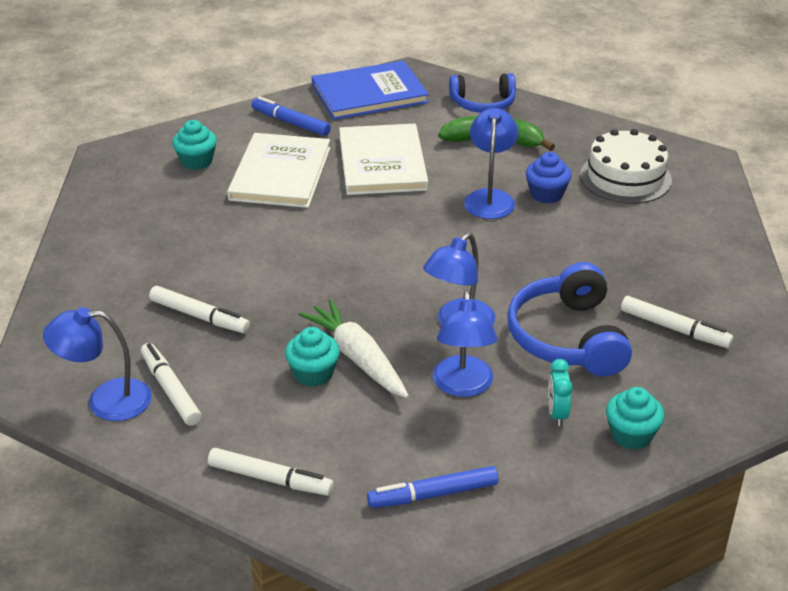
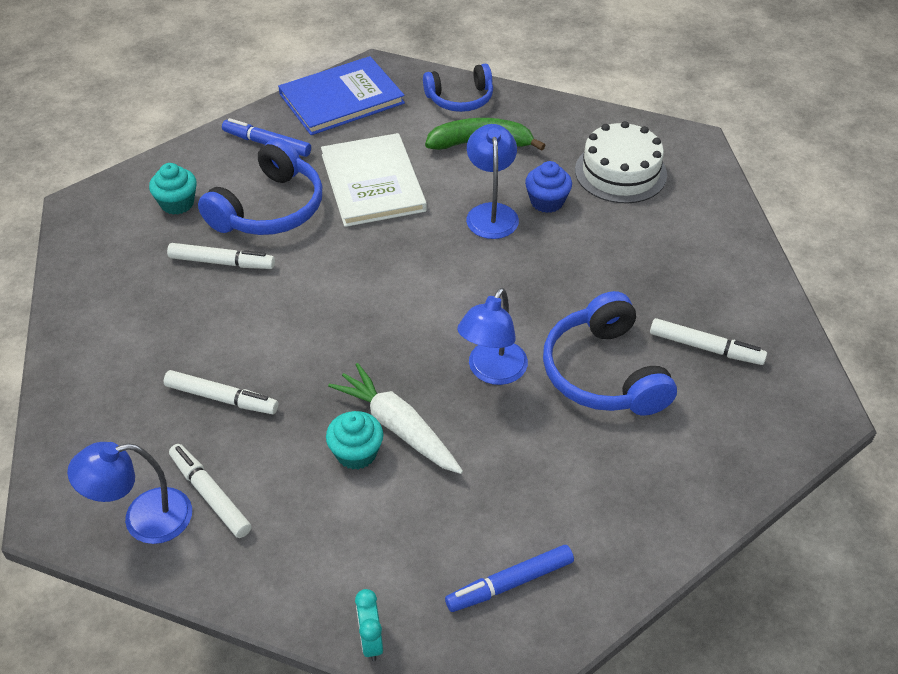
camera: 10 degrees left, 10 degrees up
(270, 479) = (339, 590): white marker -> white marker (222, 262)
(280, 173) = (269, 208): white book -> blue headphones
(463, 386) = (512, 446): blue lamp -> none
(557, 414) = (612, 466): turquoise clock -> turquoise clock (371, 641)
(631, 435) = (690, 481): turquoise cupcake -> none

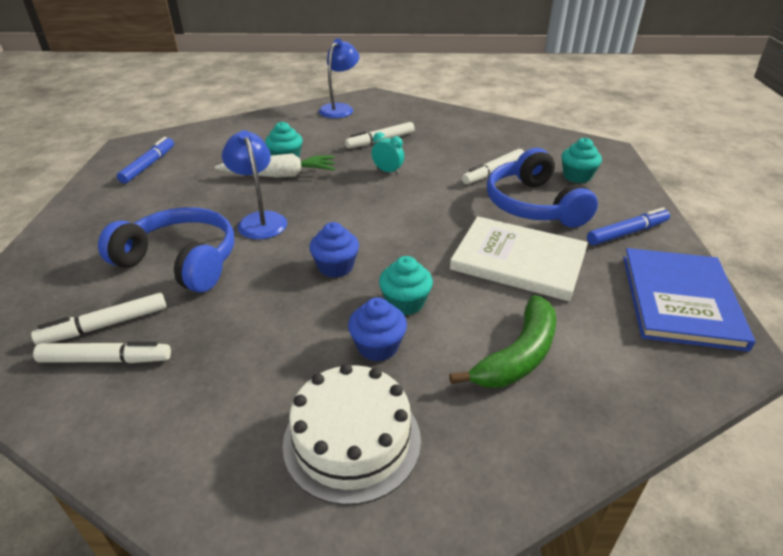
camera: 130 degrees right, 10 degrees down
(210, 495) = (327, 122): white marker -> white marker (106, 359)
(371, 641) = (196, 129): turquoise clock -> turquoise clock (387, 171)
(460, 98) = (622, 388): blue headphones -> none
(491, 213) = (405, 303): blue lamp -> turquoise cupcake
(496, 273) = (335, 267): none -> blue cupcake

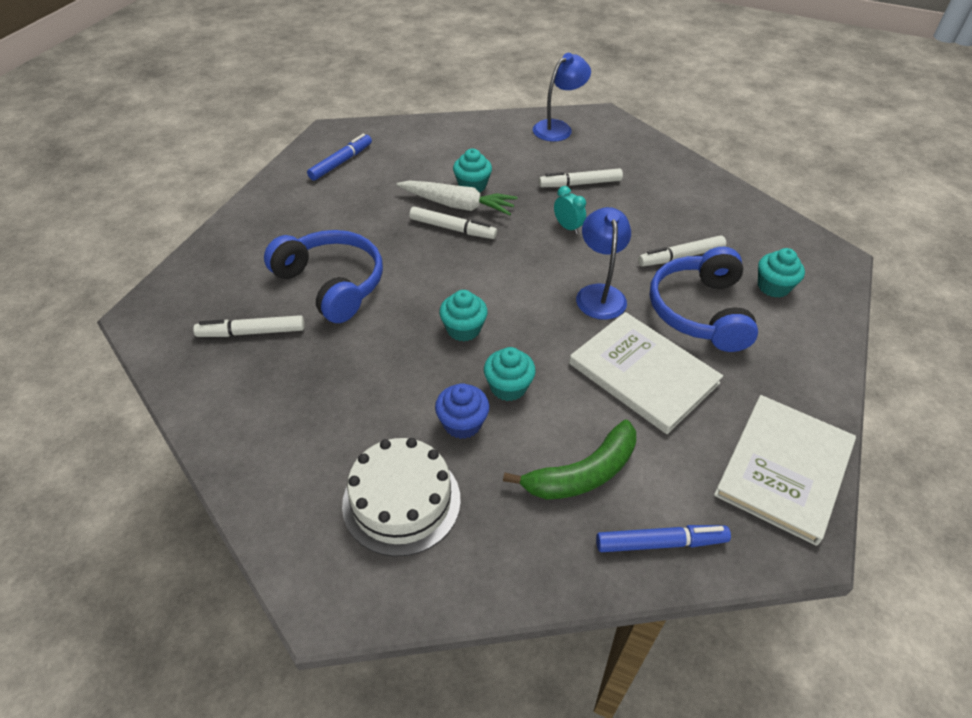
camera: 20 degrees right, 10 degrees up
(106, 359) = (243, 365): white marker -> white marker (452, 228)
(260, 220) = (417, 256): blue lamp -> blue lamp (599, 294)
(335, 267) = (463, 329): blue cupcake -> turquoise cupcake
(627, 233) = (782, 374): blue marker -> blue marker (660, 542)
(680, 300) = (784, 469): blue book -> white book

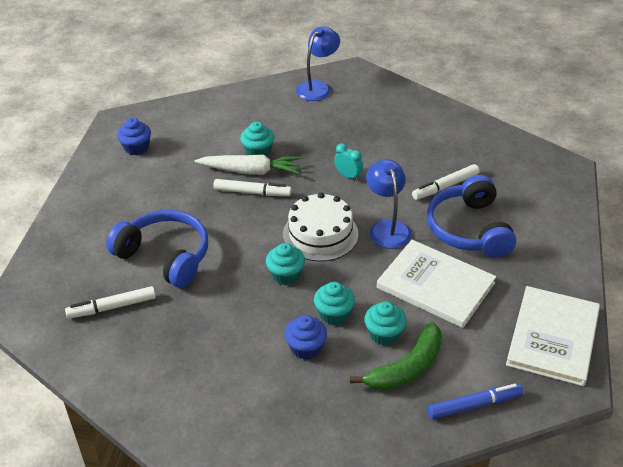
camera: 10 degrees left, 5 degrees down
(341, 162) = (136, 148): blue marker -> blue cupcake
(401, 501) = (276, 412): white cake -> white cake (320, 234)
(580, 184) = (349, 136): white marker -> none
(773, 287) = (522, 199): turquoise cupcake -> turquoise cupcake (384, 334)

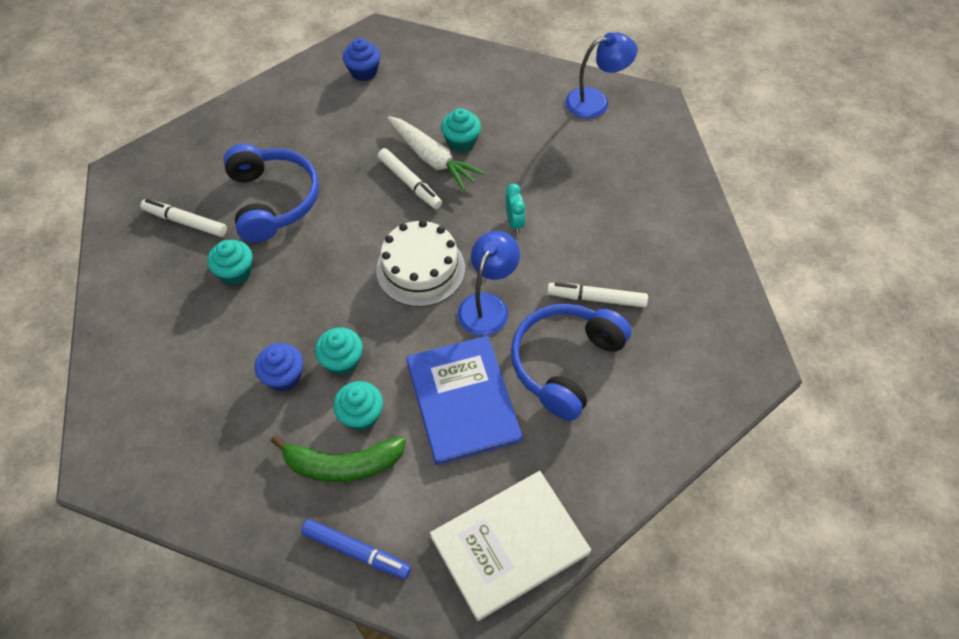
camera: 40 degrees right, 15 degrees up
(286, 275) = (346, 290): turquoise cupcake -> turquoise cupcake (236, 272)
(435, 285) = (462, 401): white book -> blue book

